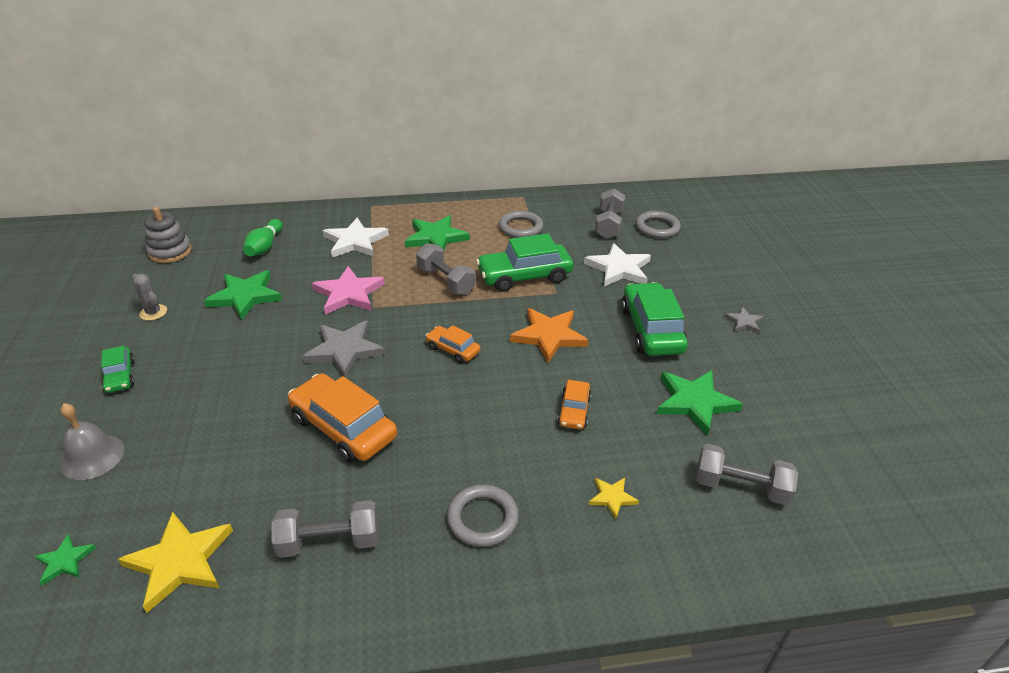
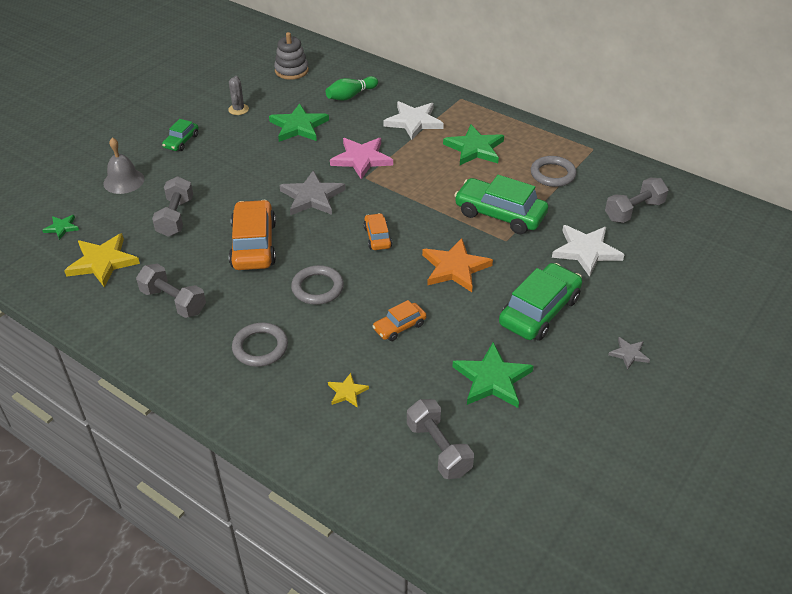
camera: 45 degrees right, 5 degrees up
(446, 281) = (437, 186): grey dumbbell -> grey dumbbell (176, 217)
(657, 228) = (676, 237): grey ring -> grey ring (317, 288)

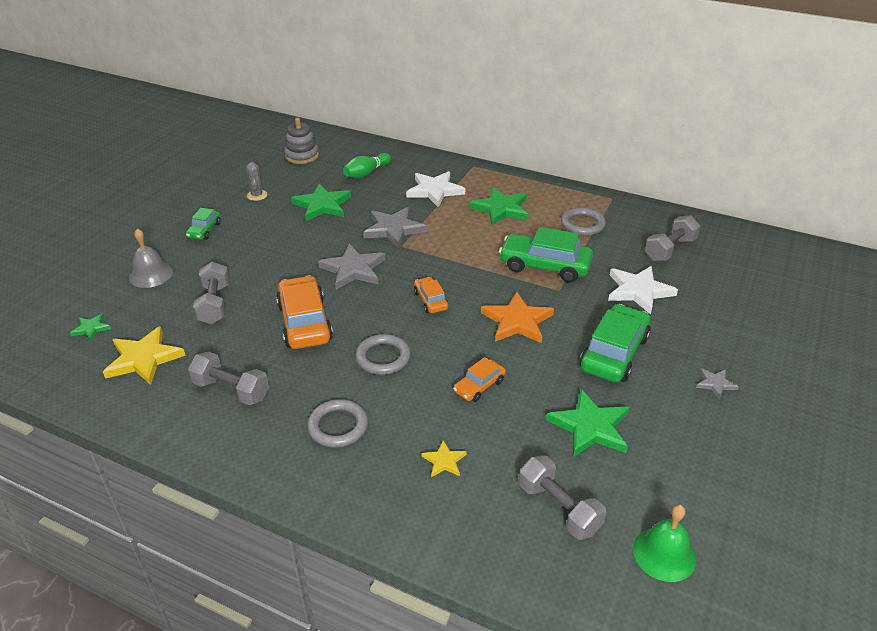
camera: 10 degrees left, 5 degrees down
(361, 159) = (393, 229): pink star -> grey star
(522, 503) = (664, 554): none -> green bell

